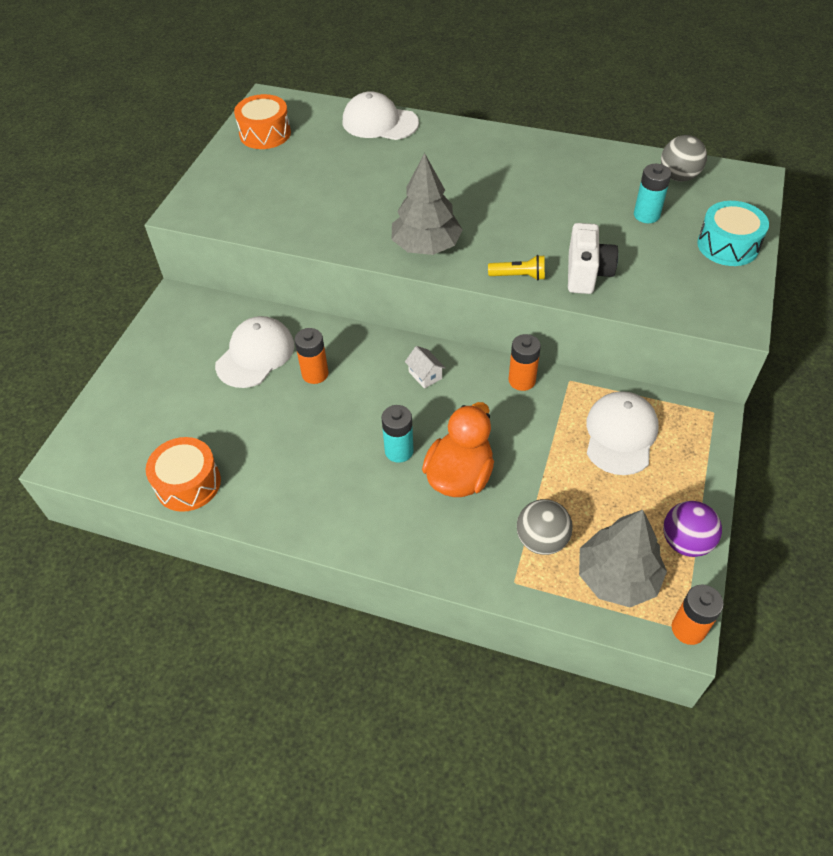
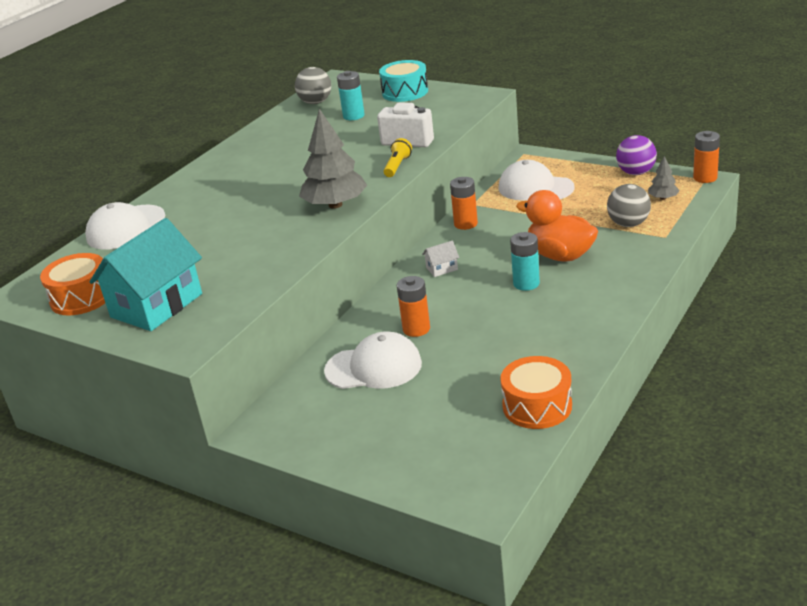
camera: 75 degrees left, 20 degrees down
(248, 178) = (156, 305): none -> turquoise house
(255, 355) = (374, 367): white cap -> white cap turned 135 degrees clockwise
(617, 577) = (663, 198): grey tree -> grey tree, size x0.49

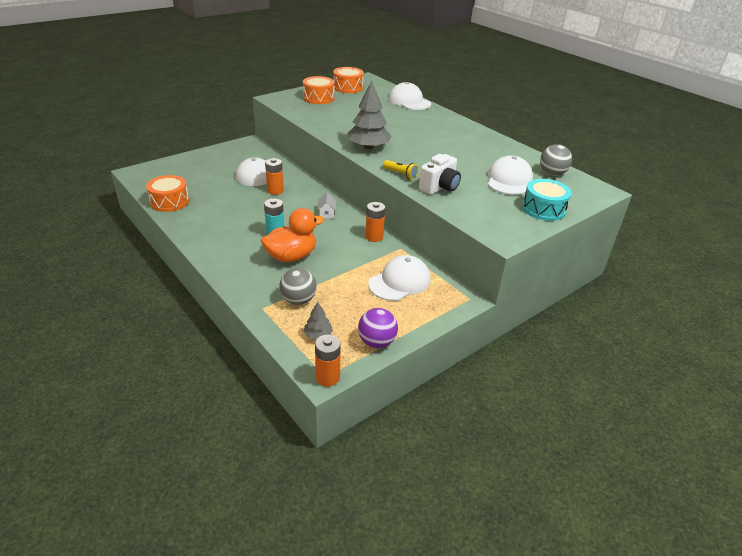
camera: 105 degrees right, 5 degrees up
(156, 305) = (318, 98): turquoise house -> orange drum
(353, 116) = (509, 180): turquoise battery -> white cap

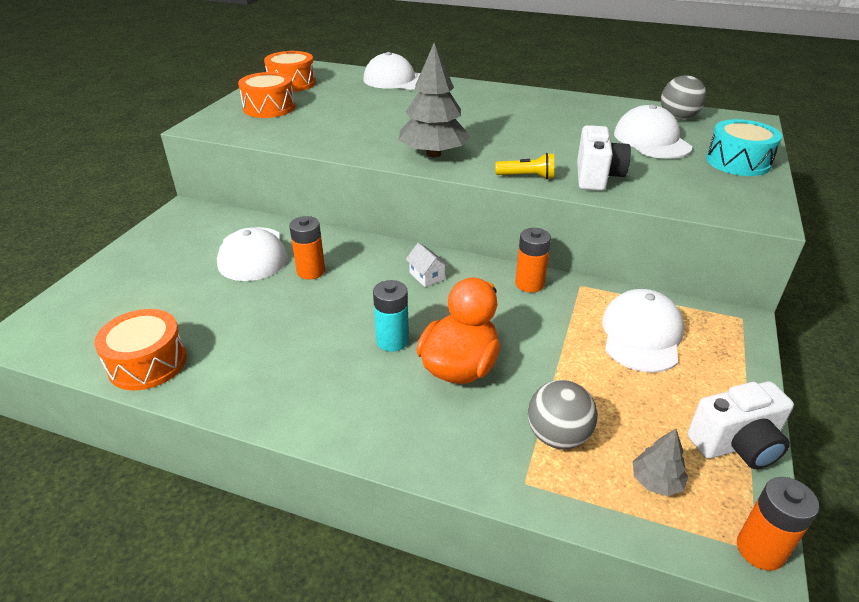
camera: 30 degrees left, 0 degrees up
(376, 342) = (736, 445): purple ball -> white camera

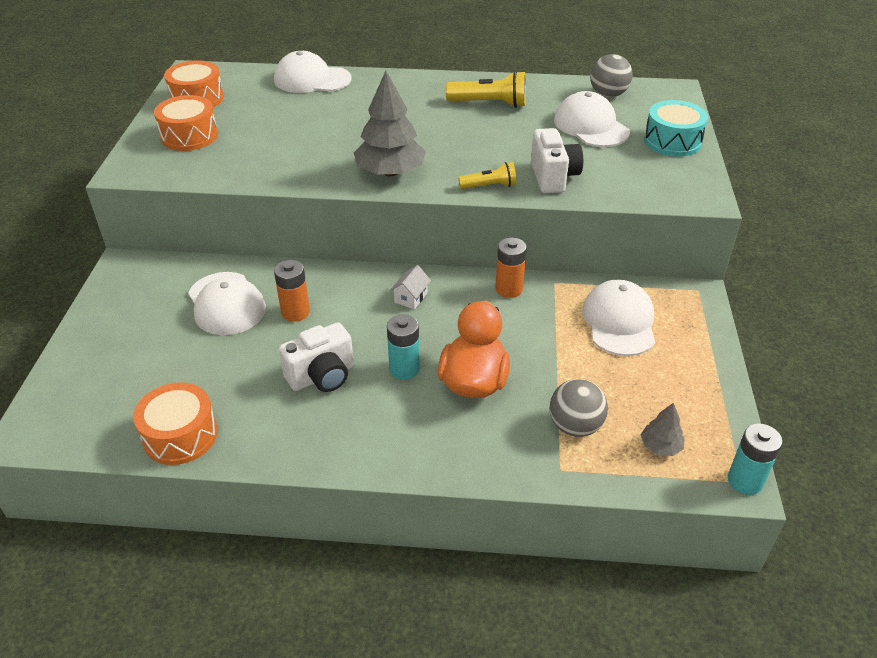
camera: 15 degrees left, 5 degrees up
(427, 276) = (411, 297): white house -> white house turned 75 degrees clockwise
(554, 113) = (490, 104): none -> yellow flashlight
(736, 445) = (714, 404): white camera -> white camera (322, 376)
(760, 549) = (745, 481): orange battery -> turquoise battery

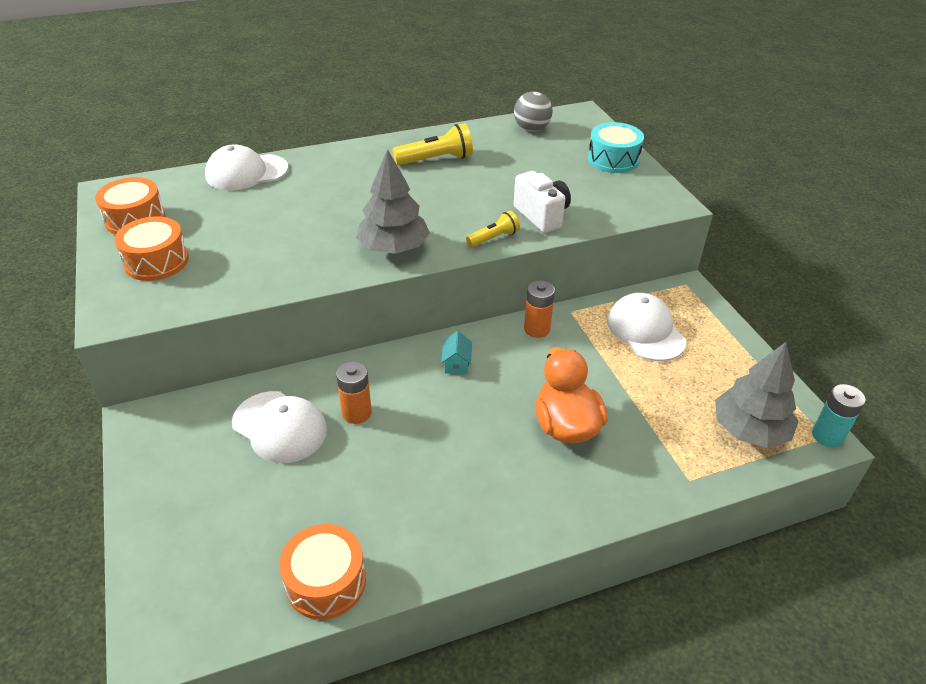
camera: 25 degrees left, 0 degrees up
(322, 376) = (426, 468): white camera -> none
(404, 369) = (497, 434): turquoise battery -> none
(411, 297) = (456, 364): white house -> turquoise house
(575, 426) = (674, 436): grey ball -> none
(591, 126) = (538, 161): white cap -> none
(660, 446) = (749, 430): grey tree -> grey tree, size x2.05

